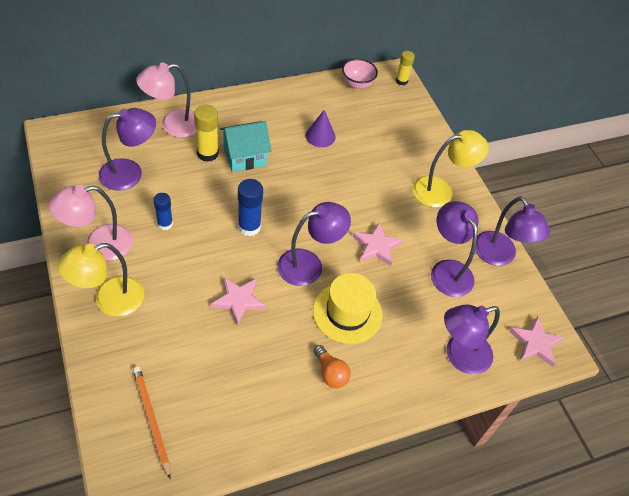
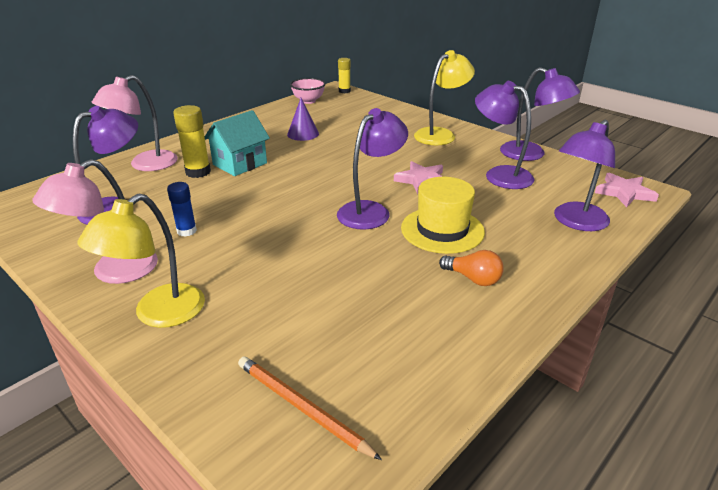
camera: 20 degrees left, 20 degrees down
(238, 300) = (321, 260): pink star -> none
(249, 227) = (284, 205): blue glue stick -> none

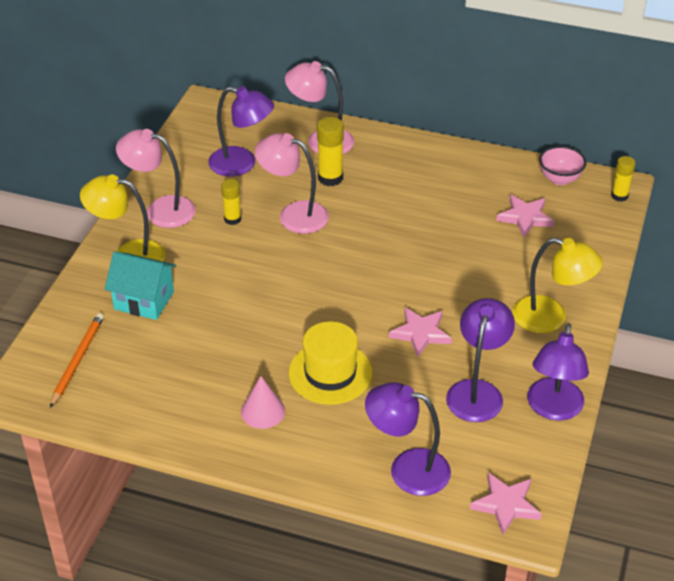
camera: 65 degrees right, 10 degrees up
(186, 231) = (232, 219): blue glue stick -> yellow glue stick
(222, 199) = (293, 215): none -> pink lamp
(240, 164) = (364, 196): turquoise house -> turquoise house (144, 300)
(303, 134) = (464, 210): purple cone -> none
(334, 118) = (525, 218): none -> pink star
(371, 211) = (334, 315): purple lamp -> none
(473, 279) = (263, 411): orange light bulb -> pink cone

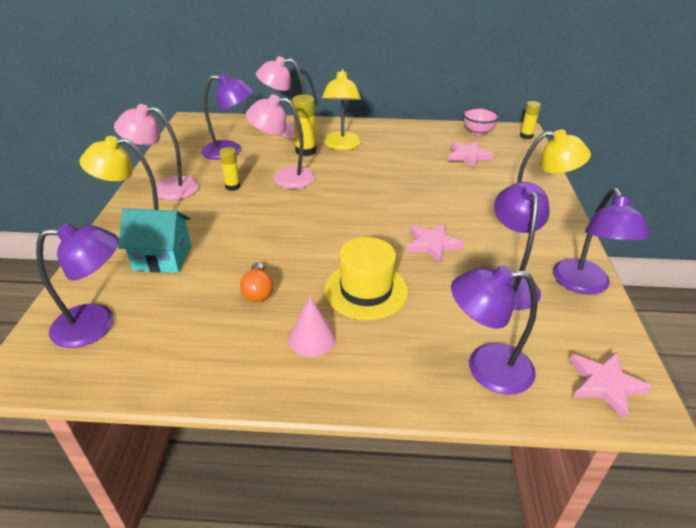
camera: 15 degrees left, 5 degrees down
(77, 360) = (97, 324): orange pencil -> purple lamp
(227, 354) = (258, 291): none -> orange light bulb
(377, 176) = (342, 145): none -> yellow lamp

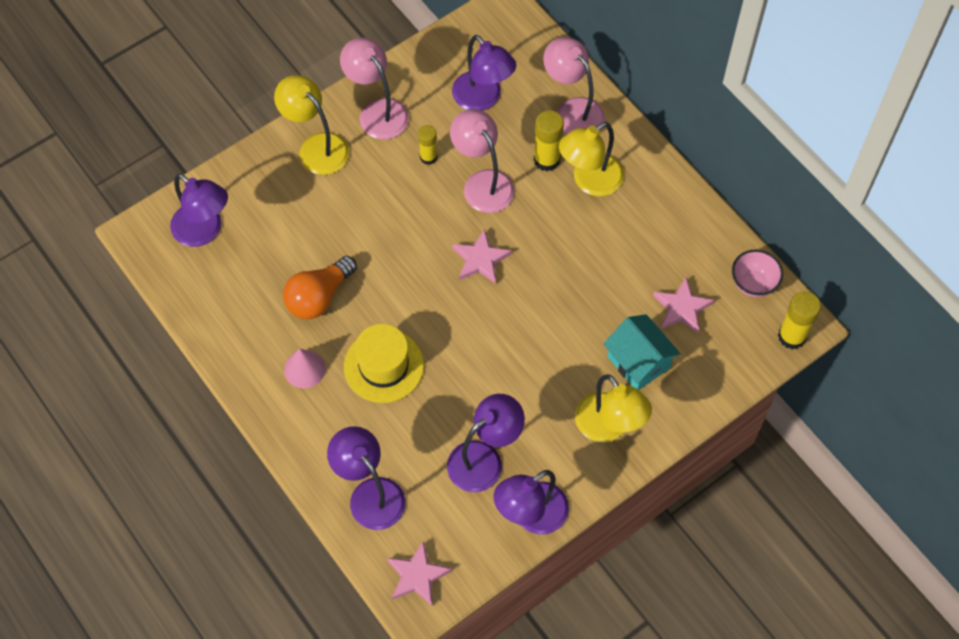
camera: 50 degrees right, 25 degrees up
(162, 258) = (295, 201): turquoise house -> turquoise house (638, 362)
(258, 291) = (319, 297): orange light bulb -> orange light bulb, size x1.59
(432, 244) = (487, 373): pink star -> pink star (480, 259)
(526, 136) = (791, 336): yellow glue stick -> yellow glue stick, size x1.52

